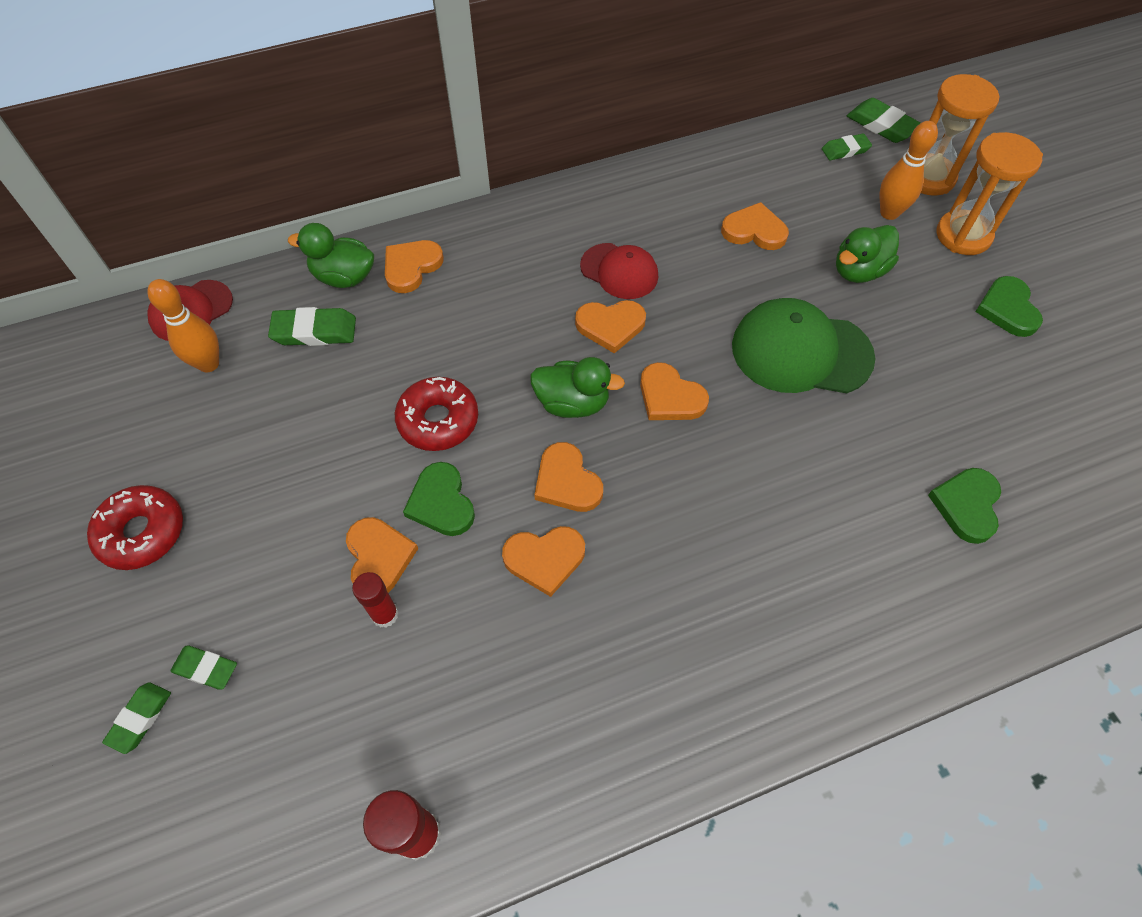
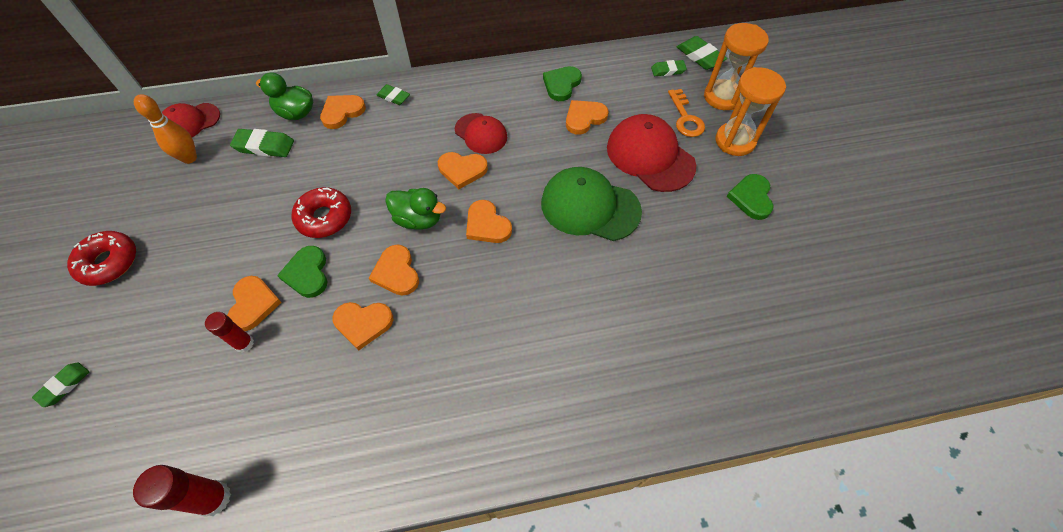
camera: 10 degrees right, 0 degrees up
(206, 669) = (117, 360): green eraser -> green eraser (393, 97)
(754, 231) = (584, 118): orange heart -> orange heart turned 60 degrees counterclockwise
(858, 271) = (650, 156): green duck -> red cap
(889, 213) = (685, 118): orange bowling pin -> orange key
(966, 505) = (675, 335): green heart -> green heart (561, 85)

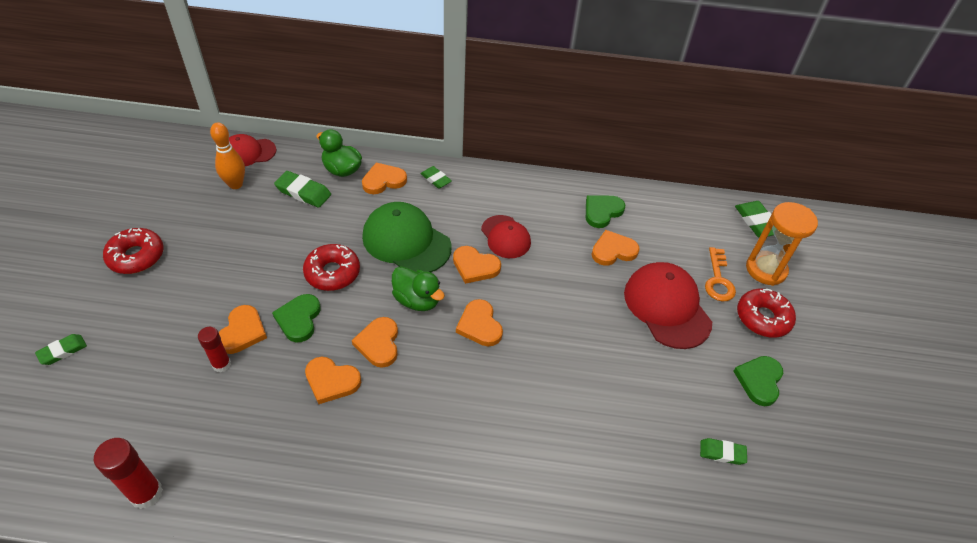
camera: 15 degrees right, 10 degrees down
(590, 207) = (587, 338): green cap -> green cap (406, 241)
(668, 70) = (717, 227): green eraser -> green eraser (722, 453)
(735, 141) = (763, 318): orange hourglass -> red donut

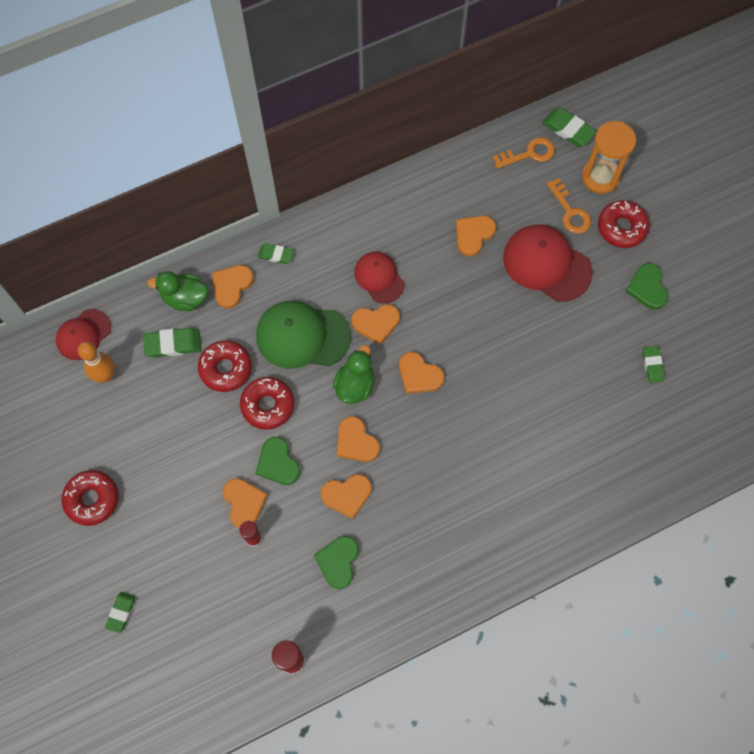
camera: 30 degrees left, 20 degrees up
(325, 229) = (226, 368): none -> red donut
(417, 300) = (355, 385): green duck -> green duck turned 75 degrees counterclockwise
(505, 237) = (379, 278): red cap -> red cap turned 150 degrees counterclockwise
(602, 212) = (439, 199): green heart -> green heart (338, 561)
(708, 221) = (529, 153): none -> orange key
(722, 453) = (652, 365): green eraser -> green eraser turned 75 degrees counterclockwise

